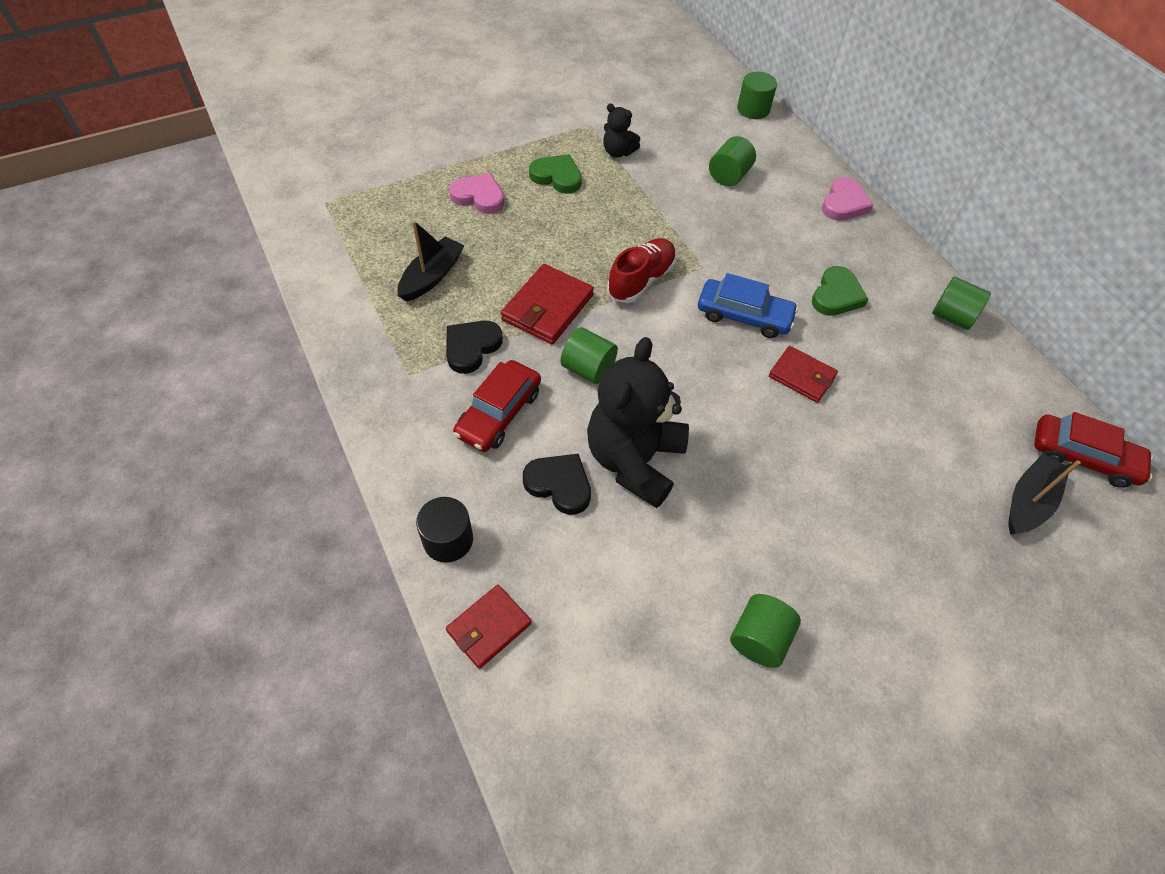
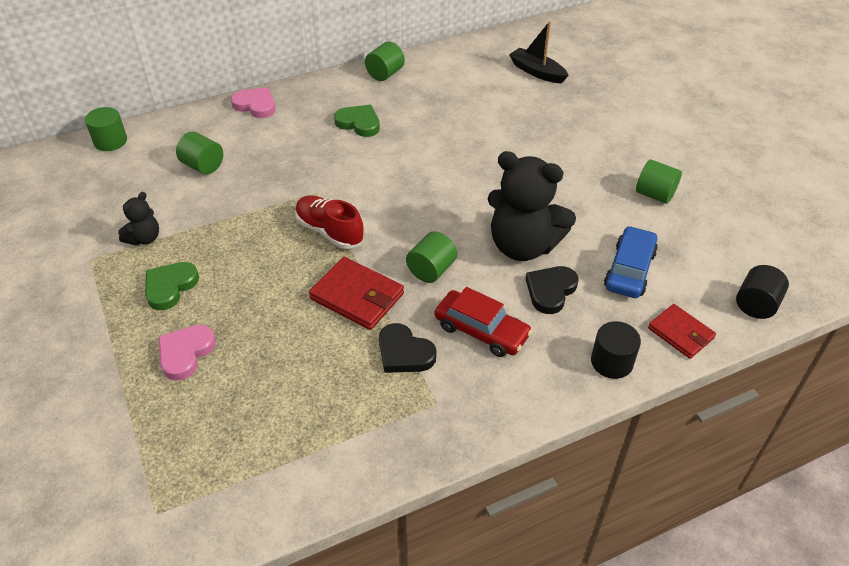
camera: 85 degrees left, 10 degrees down
(432, 276) = (304, 390): black boat -> none
(538, 744) = (756, 305): none -> black cylinder
(744, 316) = (376, 173): blue car -> blue car (629, 270)
(802, 376) = (439, 150): red wallet -> none
(1083, 457) = (502, 46): red car -> none

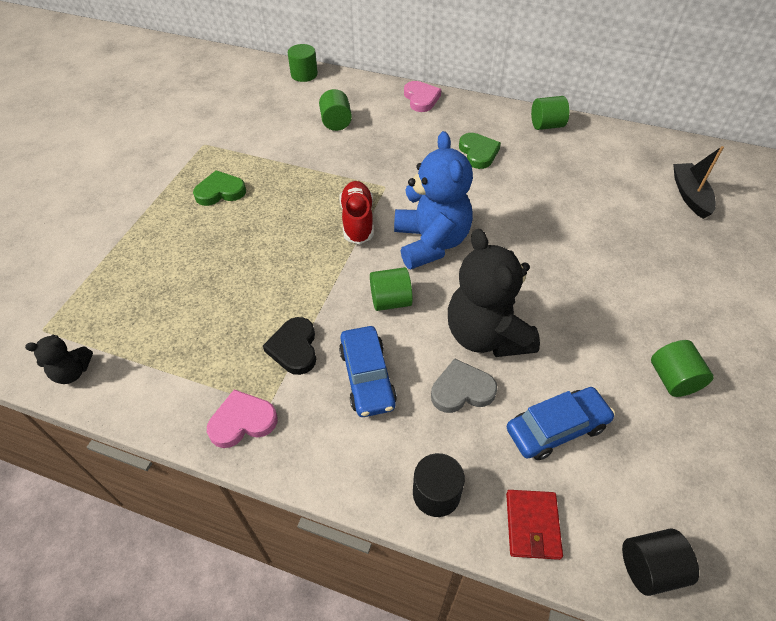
camera: 45 degrees right, 5 degrees up
(144, 238) = (245, 150): black teddy bear -> black teddy bear (72, 372)
(185, 353) = (175, 241): pink heart -> pink heart (242, 421)
(357, 296) = (316, 281): red wallet -> none
(407, 210) = (431, 243): none -> blue teddy bear
(481, 331) = (367, 377): red car -> blue car
(550, 291) = (462, 390): black heart -> grey heart

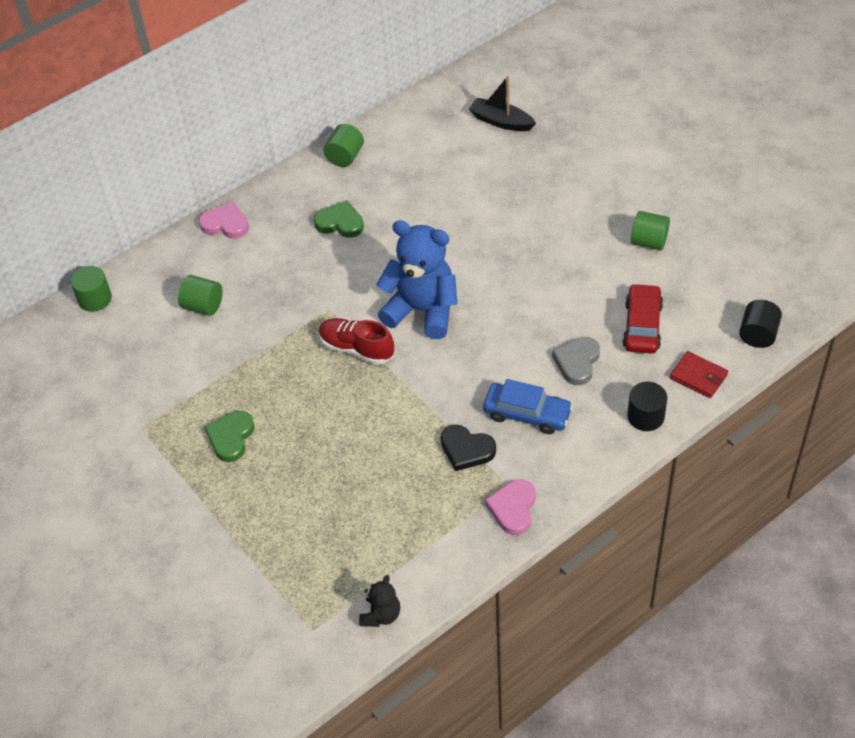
camera: 55 degrees left, 0 degrees up
(390, 301) = (464, 366): green cylinder -> none
(486, 335) = (541, 323): black teddy bear -> none
(556, 428) = (642, 326): blue car -> red car

